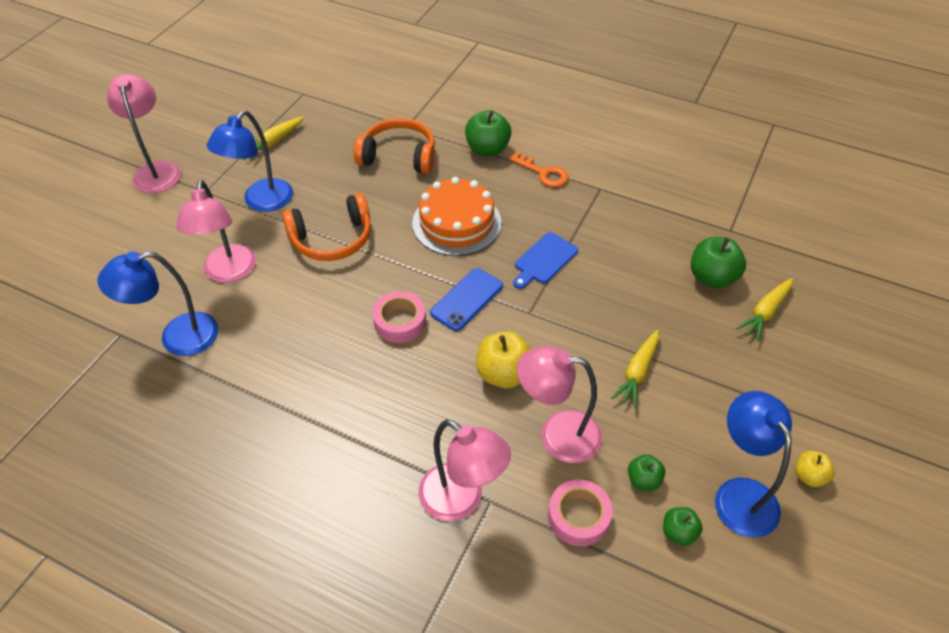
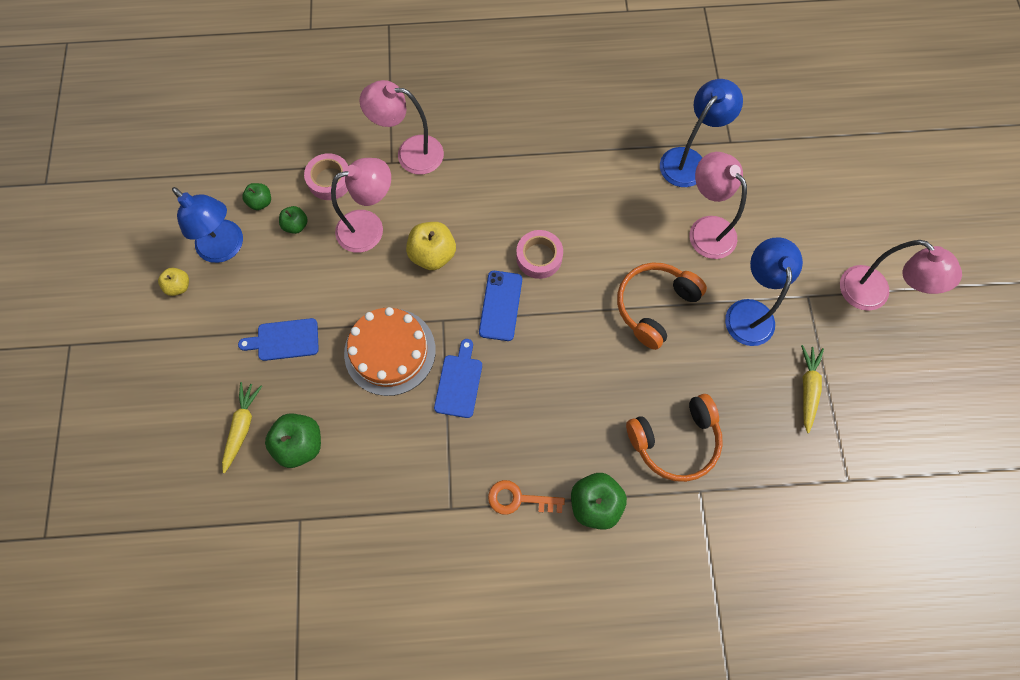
camera: 150 degrees right, 20 degrees up
(456, 223) = (561, 384): orange cake -> orange cake (390, 351)
(637, 373) = (331, 308): yellow carrot -> none
(699, 366) = (284, 340): none -> blue cutting board

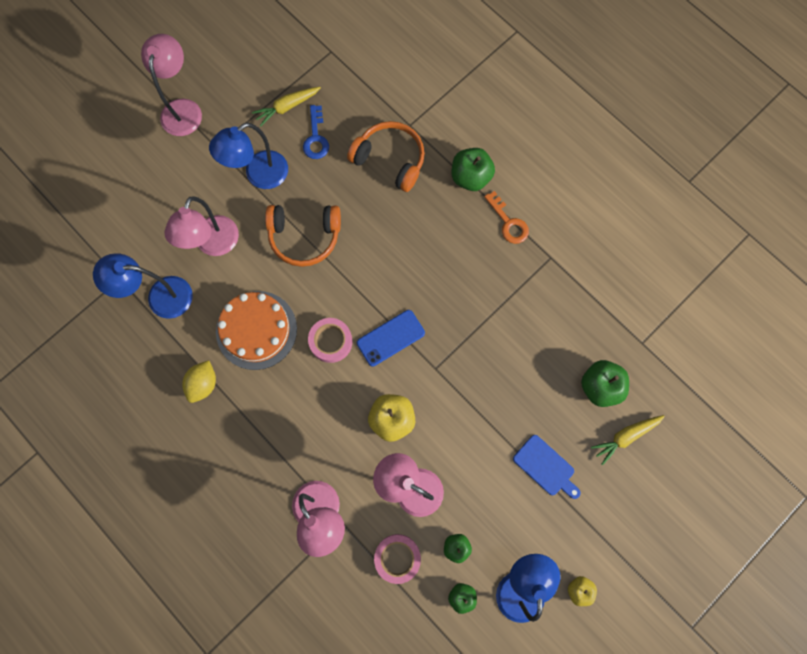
camera: 130 degrees left, 5 degrees up
(390, 351) = (488, 385): orange cake -> orange cake (256, 330)
(459, 383) = (469, 319): blue cutting board -> none
(585, 143) = (203, 384): none -> yellow lemon
(752, 390) = (316, 138): none -> blue key

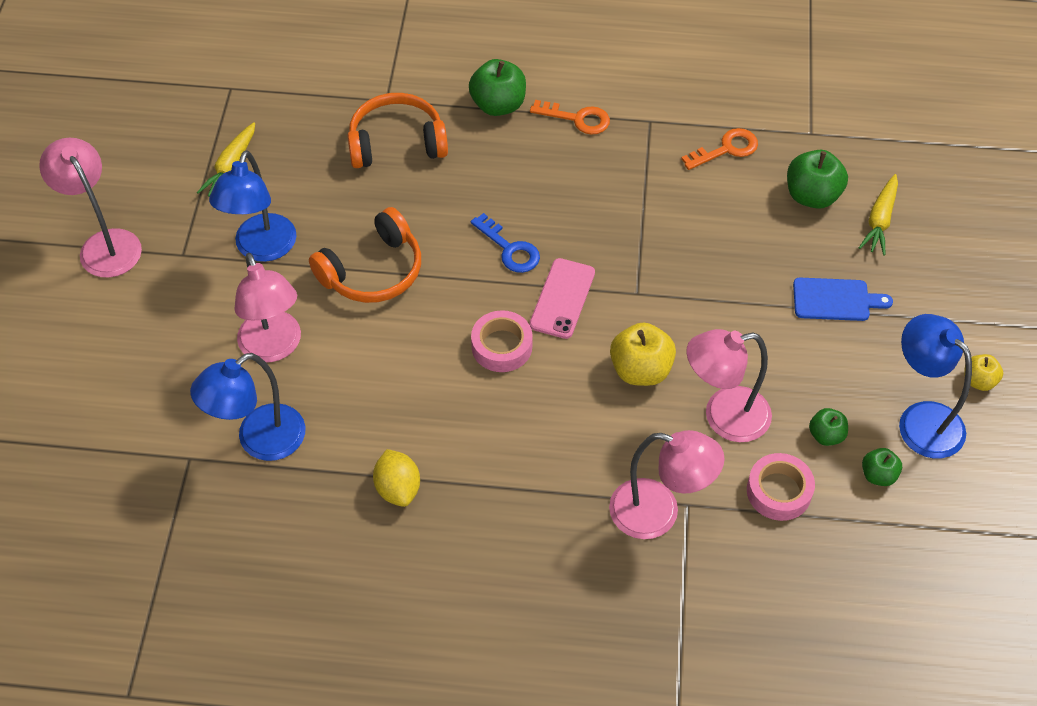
camera: 40 degrees left, 20 degrees down
(256, 330) = (407, 393): orange cake -> none
(316, 138) = (293, 174): blue key -> blue key (510, 249)
(390, 338) = (562, 298): blue phone -> pink phone
(578, 313) = (726, 149): none -> orange key

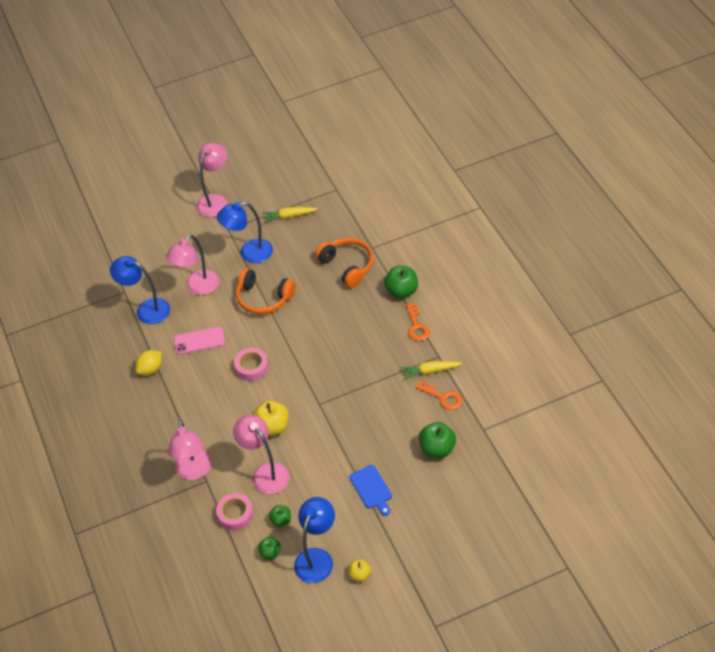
camera: 65 degrees right, 5 degrees down
(510, 249) = (312, 341): blue key -> none
(562, 298) = (295, 376): pink phone -> pink phone (199, 341)
(880, 221) = (441, 486): yellow carrot -> yellow carrot (430, 371)

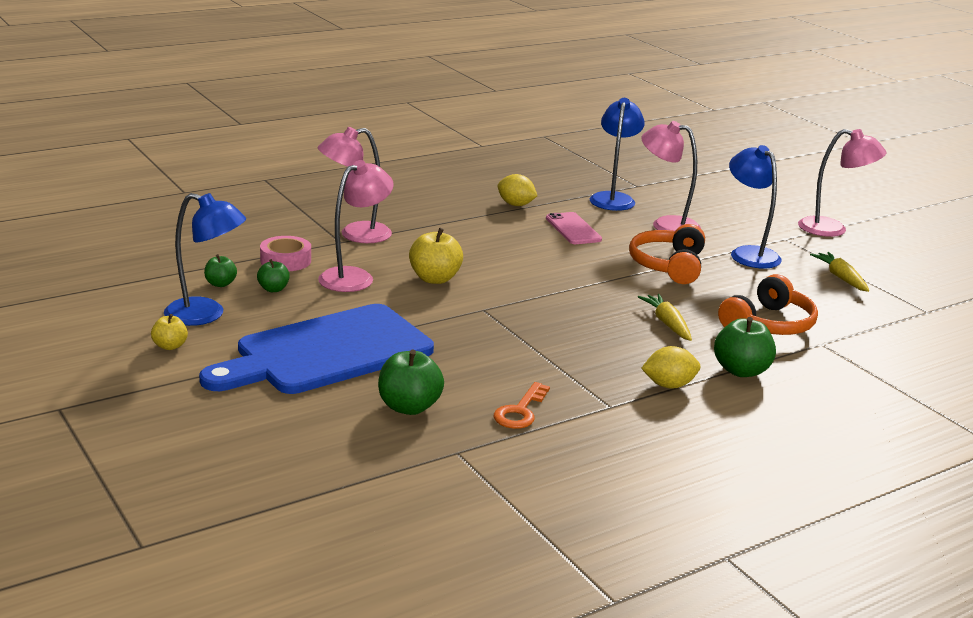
camera: 75 degrees right, 25 degrees down
(251, 367) = (538, 262): pink tape -> none
(371, 489) = (327, 352): blue cutting board -> blue cutting board, size x2.43
(417, 326) = (669, 385): orange key -> yellow lemon
(430, 371) = (574, 398): yellow carrot -> yellow carrot (667, 323)

